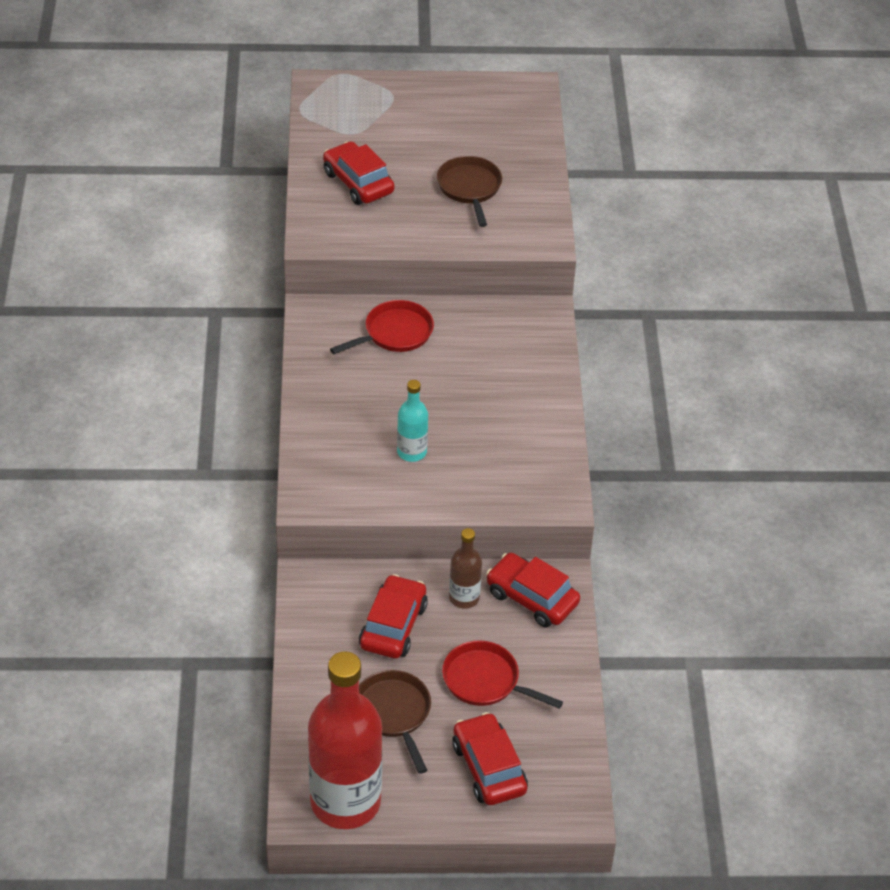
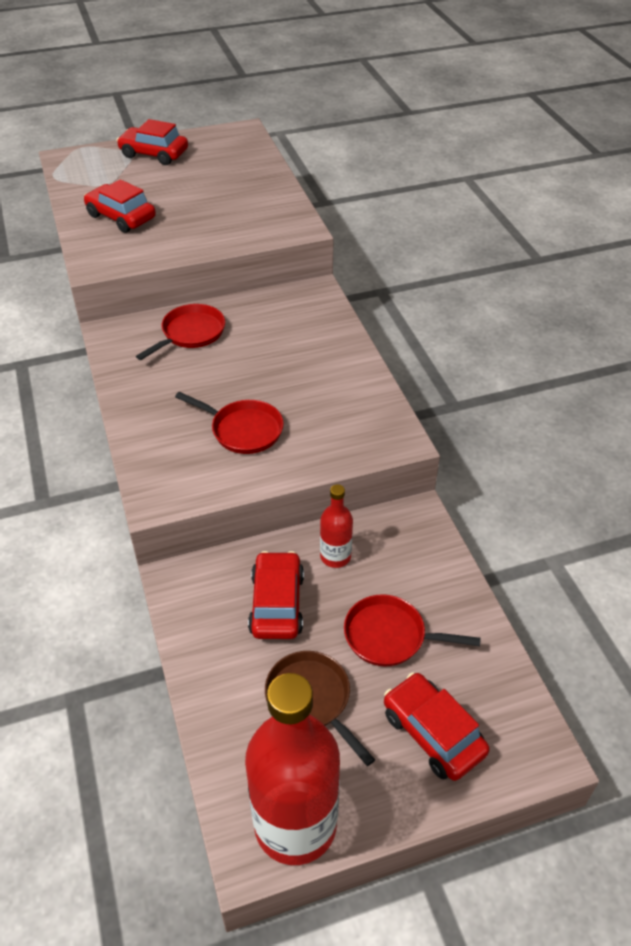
camera: 15 degrees left, 0 degrees up
(412, 452) = (243, 430): turquoise bottle -> red pan
(464, 598) = (335, 556): brown bottle -> red bottle
(470, 189) = (220, 204): brown pan -> none
(532, 598) = (399, 539): red car -> red car (154, 154)

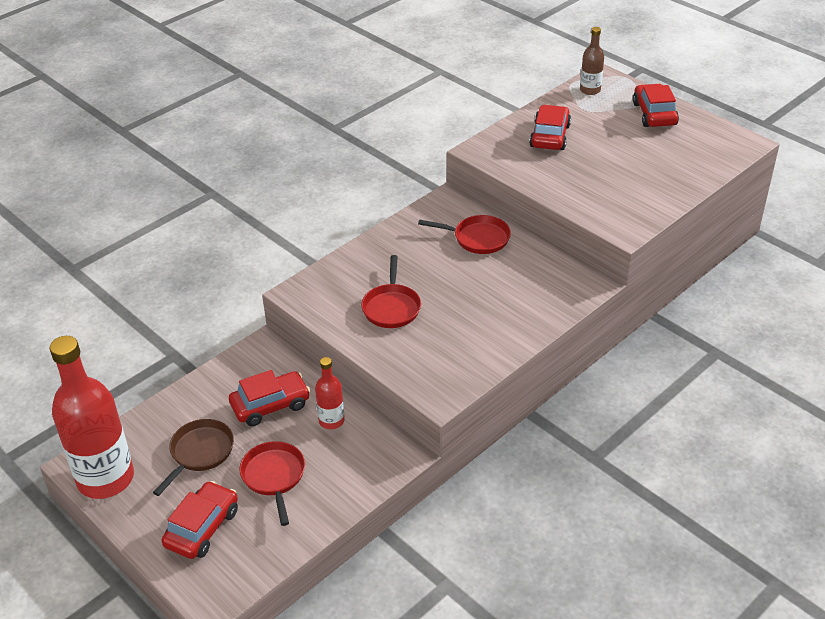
camera: 65 degrees right, 5 degrees down
(77, 171) = (590, 90): none -> brown bottle

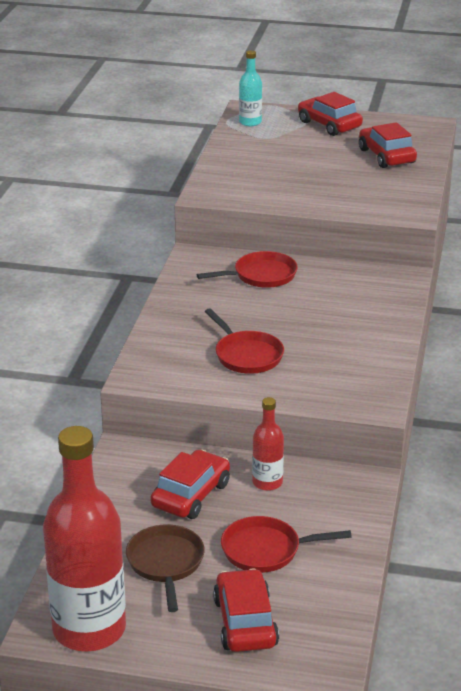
camera: 35 degrees left, 10 degrees down
(274, 477) = (266, 550): red pan -> red pan turned 45 degrees counterclockwise
(550, 136) = (258, 166): red car -> red car (386, 156)
(590, 90) = (250, 122): brown bottle -> turquoise bottle

